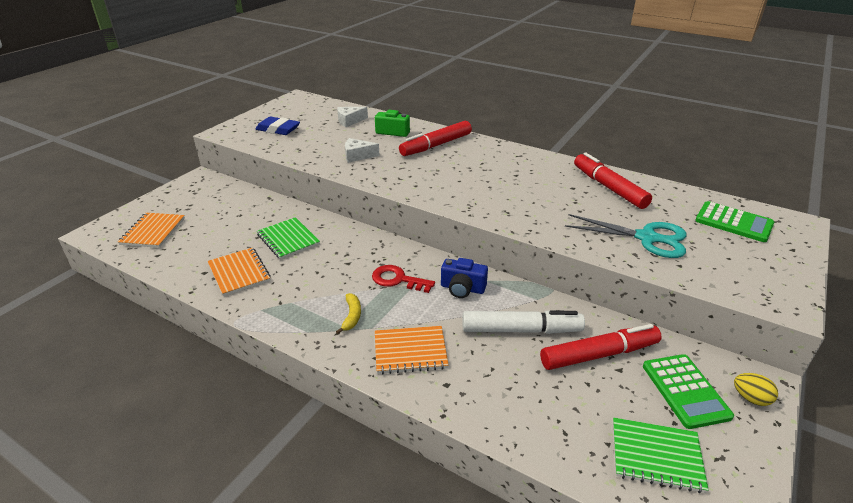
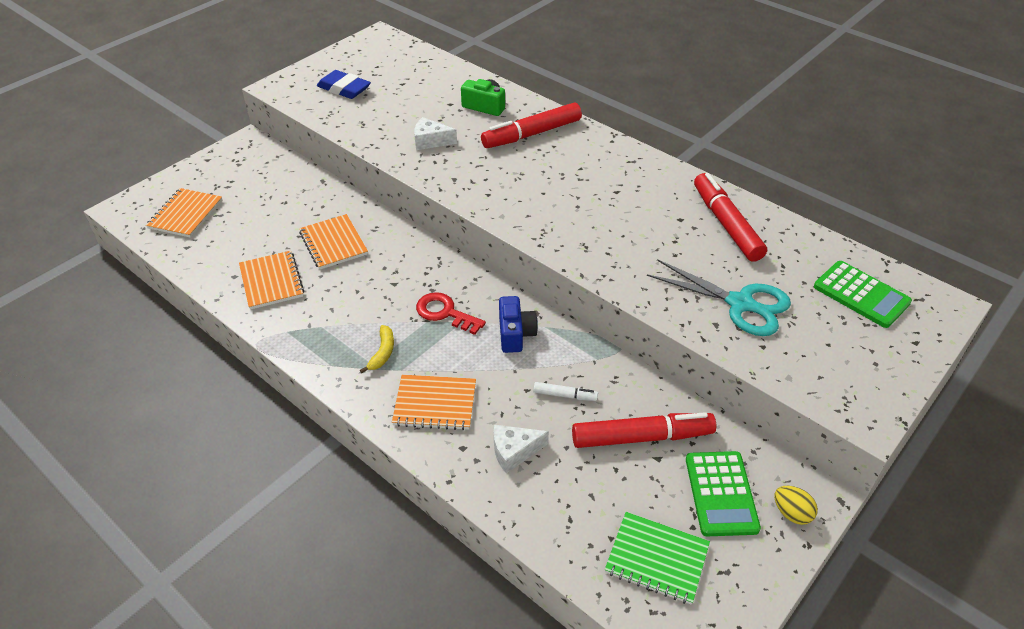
camera: 10 degrees right, 10 degrees up
(288, 239) = (333, 243): green notebook -> orange notebook
(349, 121) = (435, 83): white cheese -> white cheese (514, 451)
(462, 288) = (515, 334): blue camera -> blue camera turned 120 degrees counterclockwise
(521, 330) = (565, 395): white marker -> white marker, size x0.47

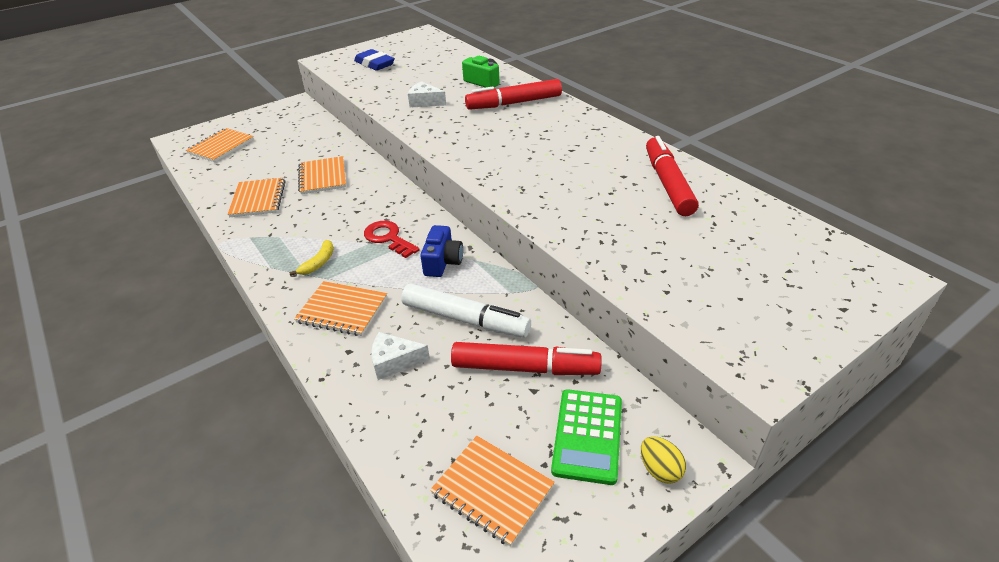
camera: 15 degrees right, 5 degrees down
(565, 395) = (465, 319): white marker -> white marker, size x2.12
(657, 559) = (492, 490): green notebook -> orange notebook
(740, 304) = (656, 251): turquoise scissors -> none
(861, 294) = (792, 257): green calculator -> none

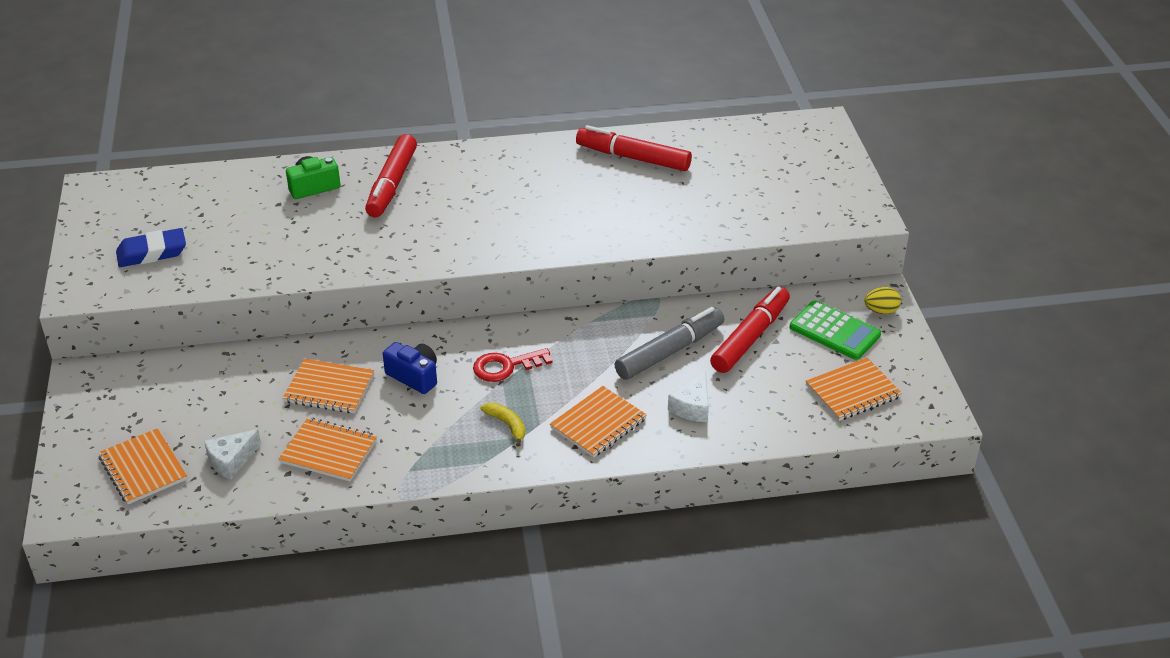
camera: 65 degrees left, 0 degrees up
(425, 102) = (317, 242): white cheese -> white cheese (231, 460)
(443, 262) = (577, 341): blue camera -> blue camera (414, 376)
(465, 319) = (670, 351): white marker -> grey marker

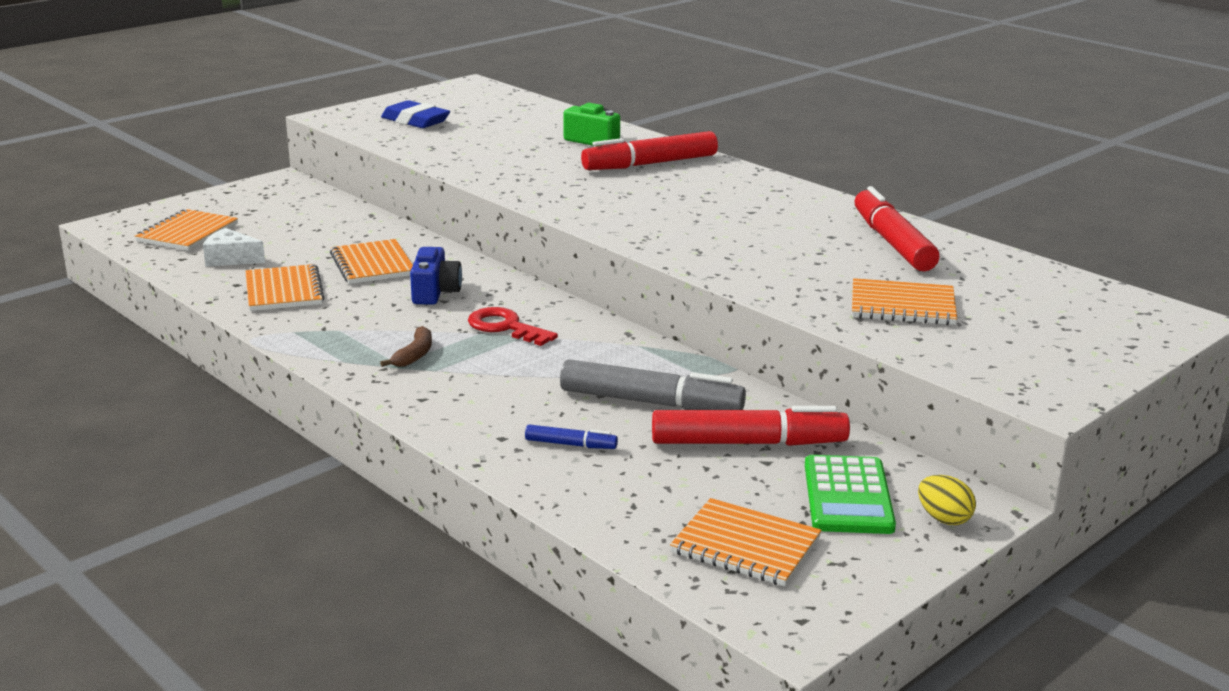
camera: 55 degrees right, 15 degrees down
(507, 425) = (414, 355): yellow banana -> brown banana
(598, 423) = (473, 400): orange notebook -> orange notebook (902, 305)
(692, 407) = (571, 444): white cheese -> blue marker

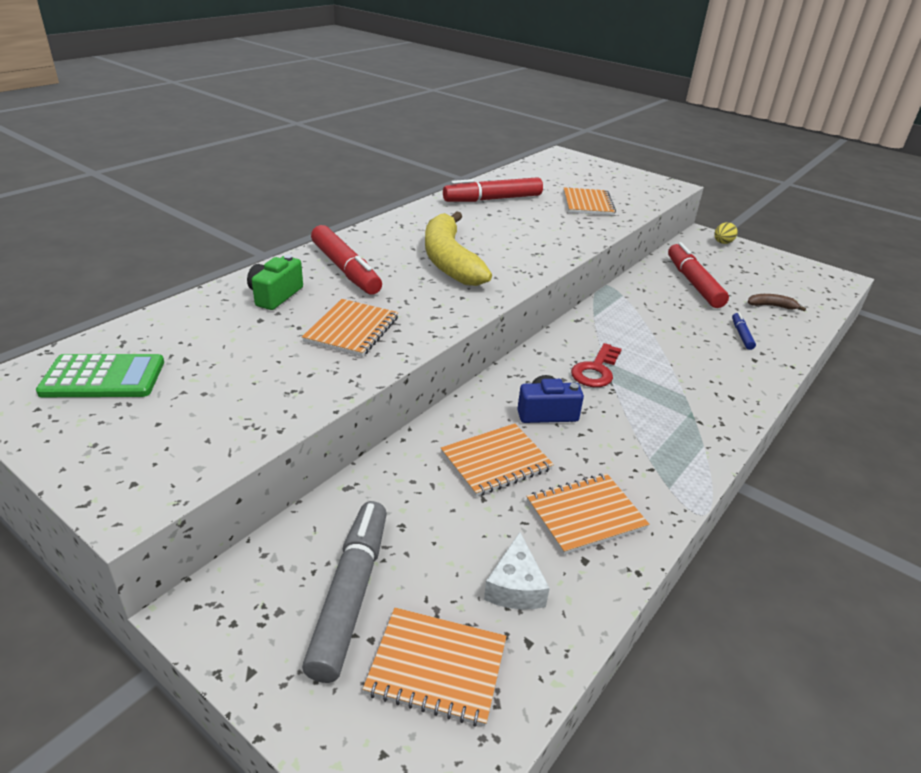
camera: 100 degrees left, 10 degrees up
(414, 355) = (669, 409): brown banana -> brown banana (771, 306)
(415, 121) = (176, 416): blue eraser -> none
(651, 402) = (670, 310): grey marker -> grey marker (351, 594)
(673, 206) = (449, 261): none -> yellow banana
(745, 545) = (790, 286): orange notebook -> orange notebook (352, 330)
(848, 496) = (723, 261): green calculator -> green calculator (103, 377)

